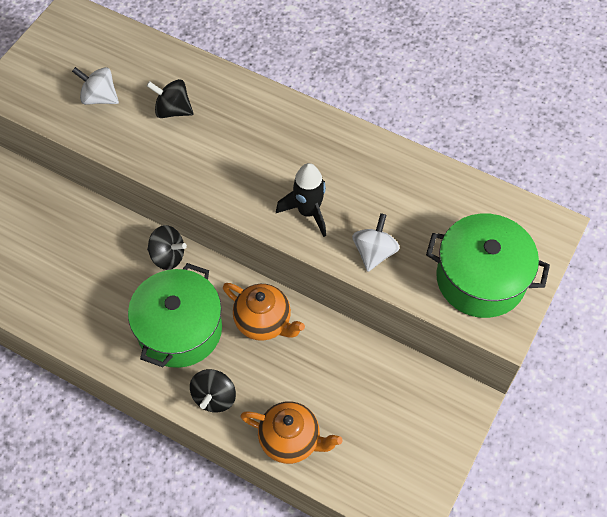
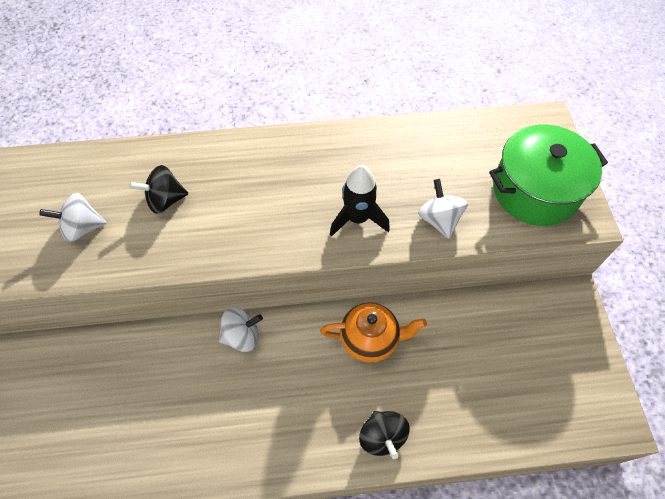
camera: 35 degrees left, 0 degrees up
(168, 256) = (242, 336): black spinning top -> white spinning top
(180, 329) = (304, 395): green pot -> none
(291, 440) = (475, 428): orange teapot -> none

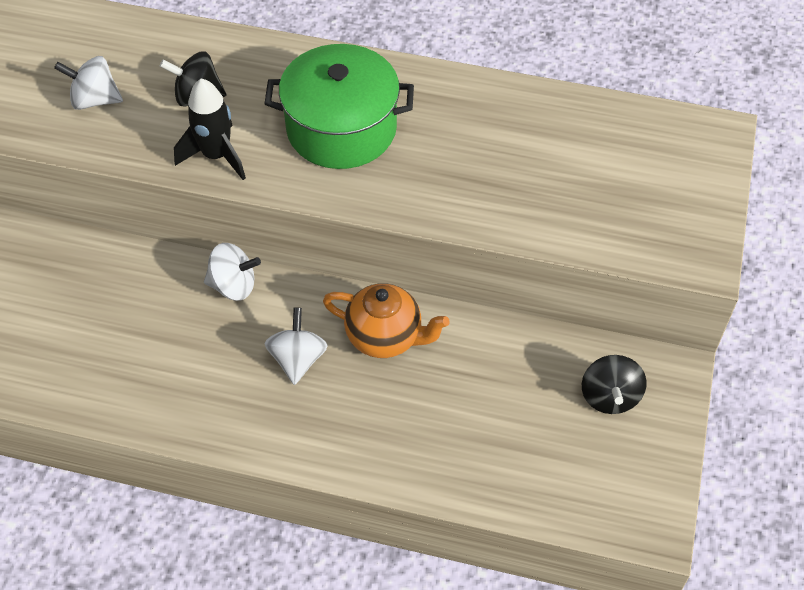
camera: 20 degrees right, 5 degrees down
(357, 218) = (412, 179): black rocket -> black rocket (216, 156)
(382, 436) = (350, 443): black spinning top -> black spinning top (609, 396)
(439, 219) = (512, 208): white spinning top -> white spinning top (298, 359)
(535, 190) = (653, 210): green pot -> green pot (341, 128)

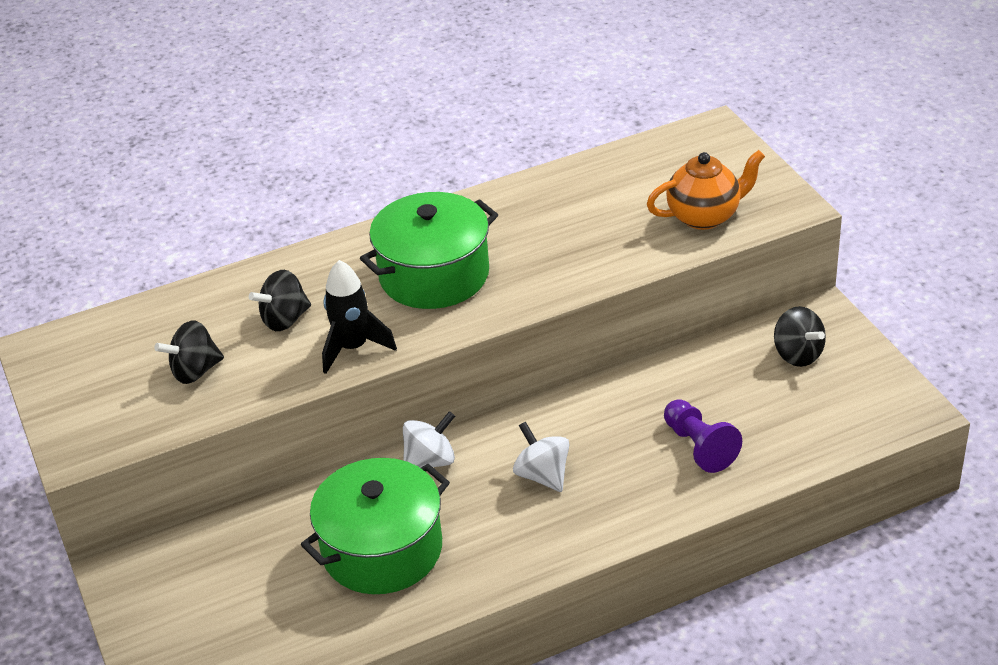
camera: 35 degrees left, 15 degrees down
(95, 100) = (195, 371): white spinning top -> black spinning top
(127, 337) = (382, 549): none -> green pot
(385, 337) = (593, 419): orange teapot -> orange teapot (705, 216)
(438, 424) = (699, 447): none -> purple pawn

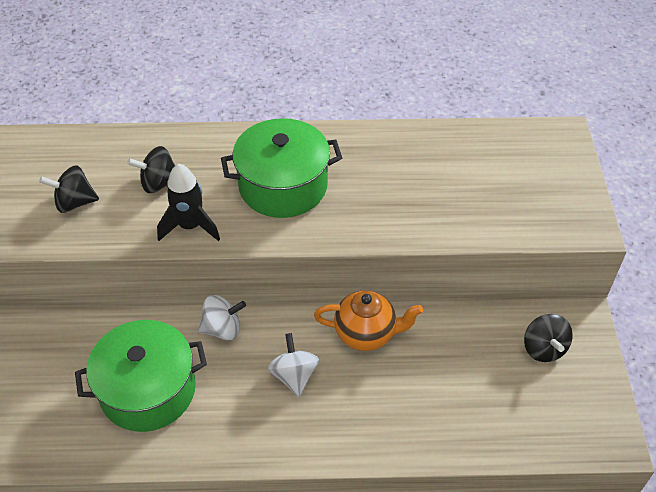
camera: 20 degrees right, 10 degrees up
(699, 447) = (423, 400): purple pawn -> none
(705, 216) = (514, 211): orange teapot -> orange teapot (366, 334)

